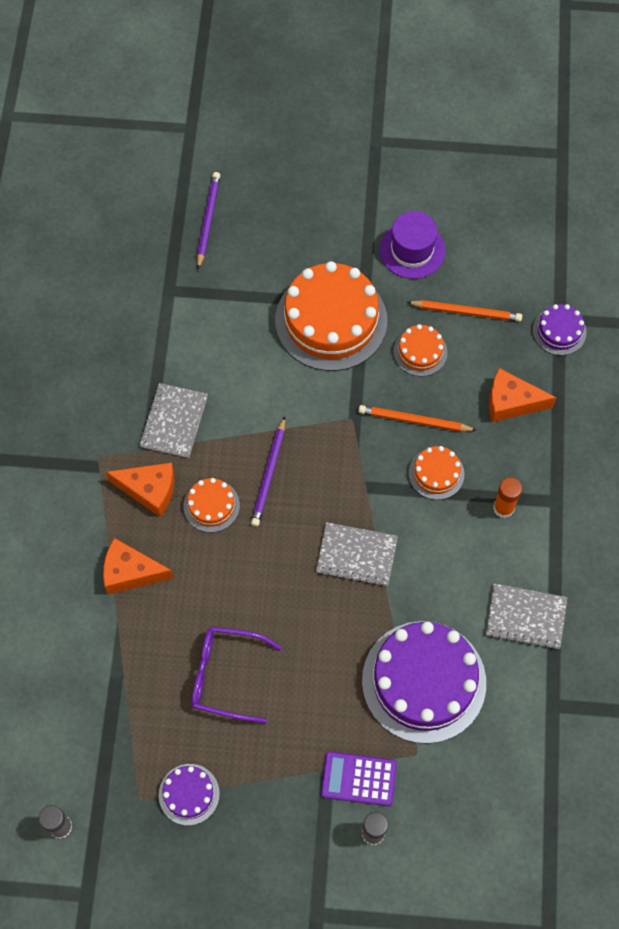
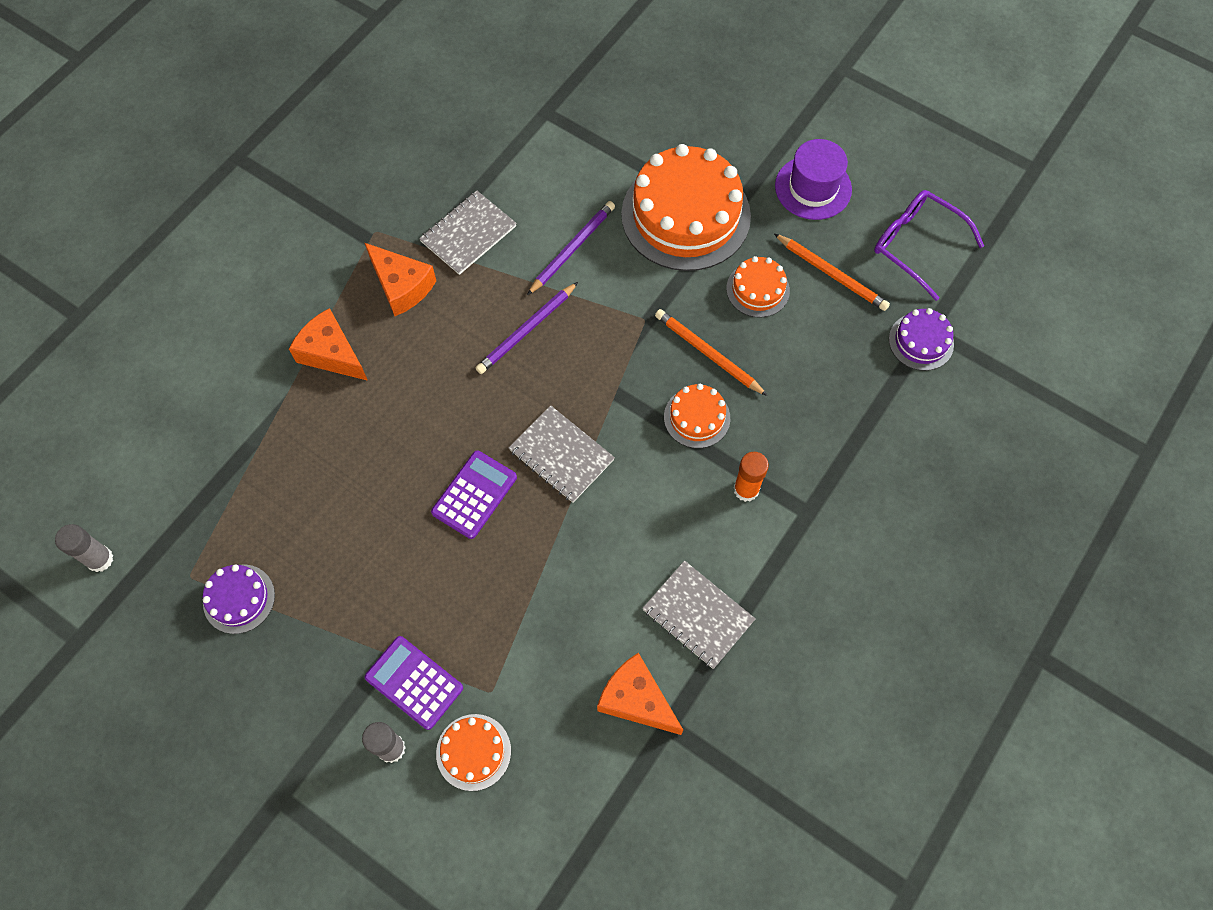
camera: 30 degrees right, 0 degrees up
(208, 220) = (625, 66): purple pencil -> purple pencil (572, 249)
(211, 506) = (450, 331): orange cake -> orange cake (473, 752)
(225, 676) = (353, 502): purple glasses -> purple glasses (916, 245)
(312, 620) = (474, 495): none -> purple calculator
(424, 681) = (546, 621): purple cake -> none
(511, 402) = (823, 387): orange cheese -> orange cheese (636, 699)

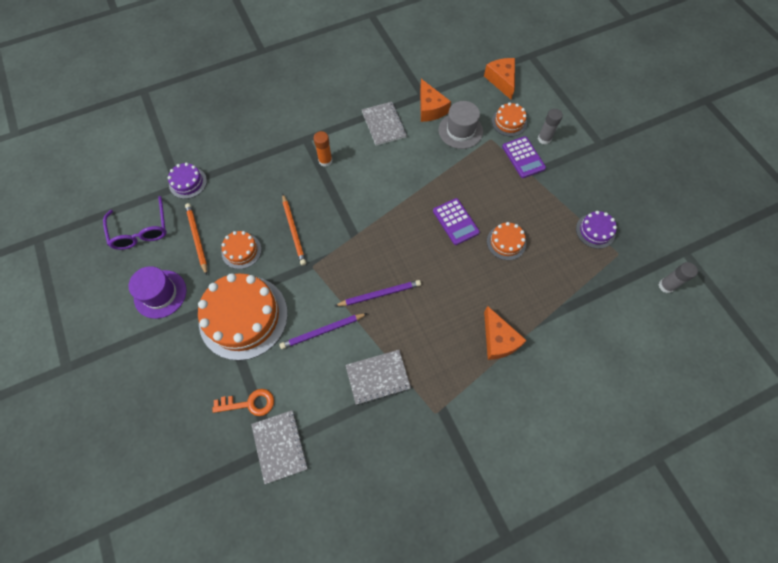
camera: 150 degrees left, 0 degrees up
(401, 286) = (437, 362): orange cheese -> orange cheese (501, 80)
(474, 495) = (455, 222): purple calculator -> purple calculator turned 90 degrees counterclockwise
(554, 679) = (460, 130): none -> grey hat
(561, 455) = (401, 219): grey notebook -> grey notebook (279, 446)
(604, 136) = (249, 403): none -> orange key
(697, 417) = (323, 203): orange cake -> orange cake (506, 242)

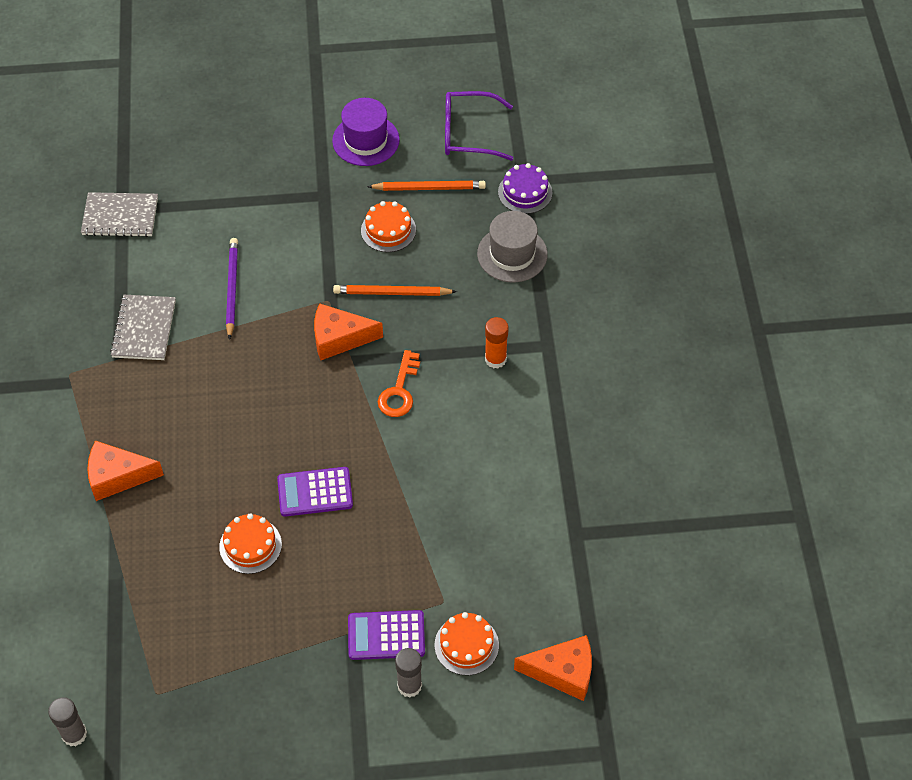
camera: 110 degrees right, 10 degrees down
(243, 317) = (293, 214): orange cake -> none
(249, 403) = (183, 199): orange key -> orange key (399, 391)
(379, 294) = (250, 363): purple pencil -> none
(384, 124) = (534, 456): grey notebook -> none
(430, 108) = (542, 534): orange cheese -> orange cheese (339, 338)
(460, 130) = (478, 562): grey hat -> grey hat (512, 254)
(595, 231) = (208, 679): purple cake -> none

